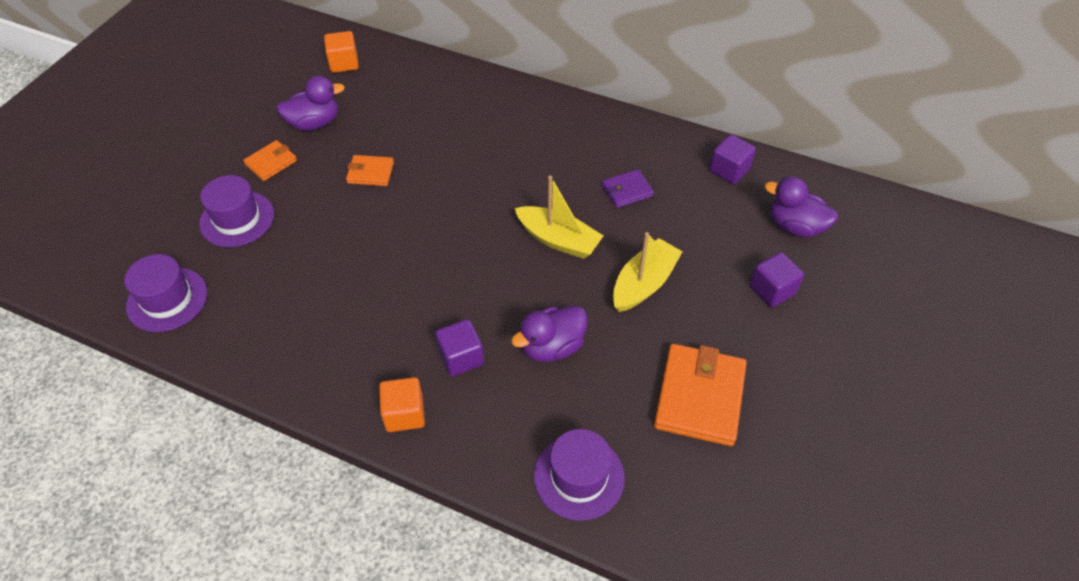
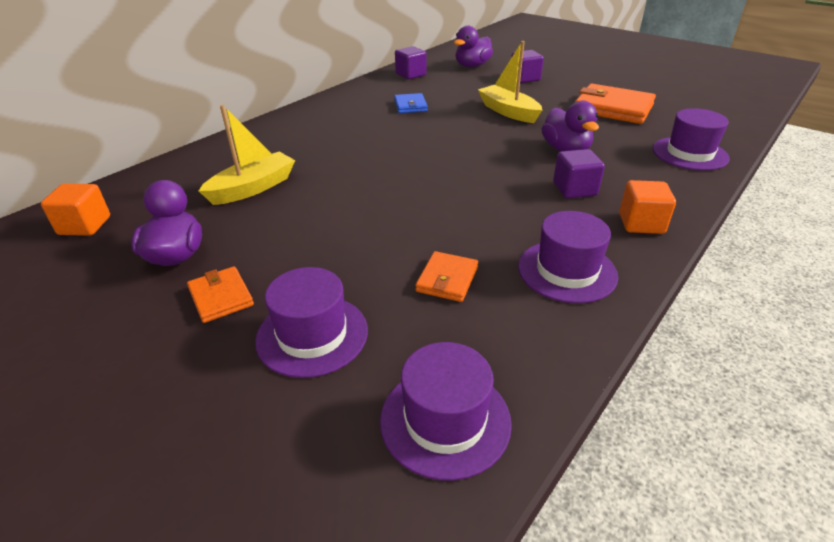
camera: 75 degrees left, 15 degrees down
(320, 355) = (567, 271): none -> purple hat
(370, 173) = (301, 220): orange wallet -> orange wallet (447, 279)
(558, 240) = (451, 135): yellow boat -> yellow boat (253, 188)
(627, 191) = (410, 106): purple wallet -> blue wallet

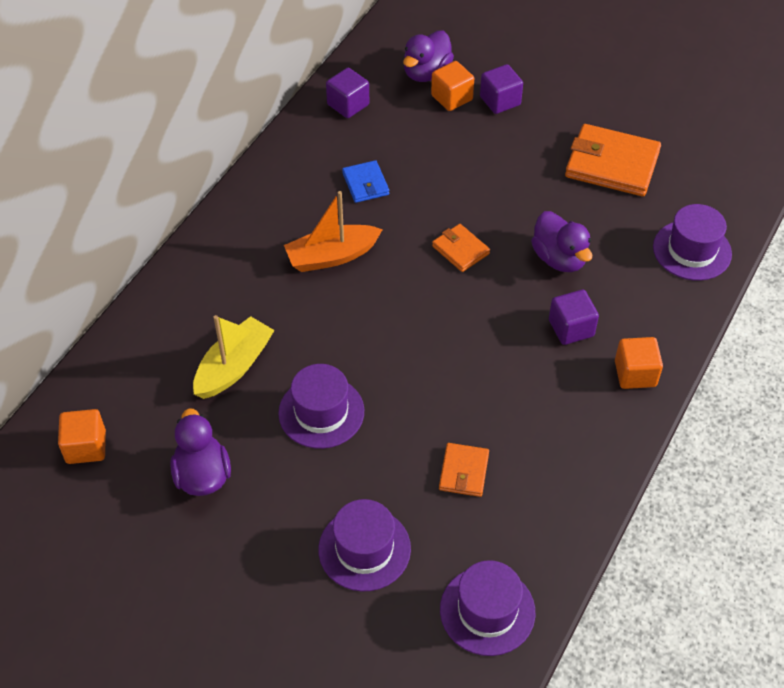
camera: 10 degrees left, 15 degrees up
(221, 297) = (269, 520): orange wallet -> orange wallet (460, 250)
(369, 136) = (332, 256): none -> orange boat
(488, 75) = (451, 98): none -> orange cube
(508, 112) = (488, 185): yellow boat -> none
(567, 271) = (568, 447): purple hat -> purple hat (321, 412)

